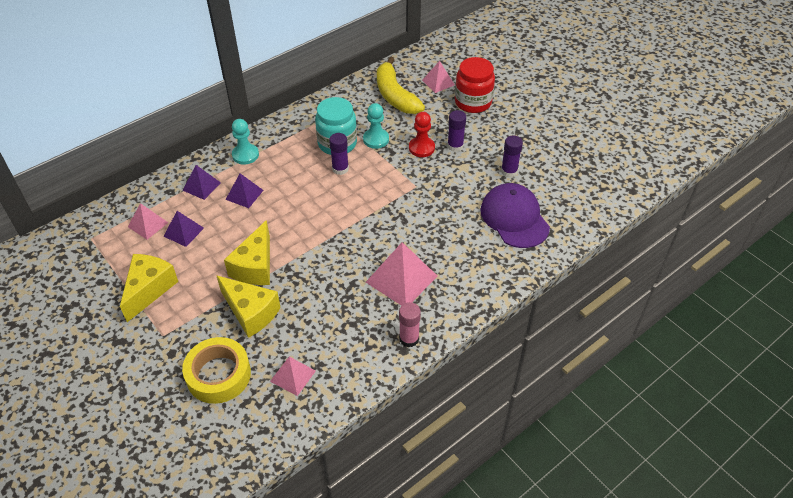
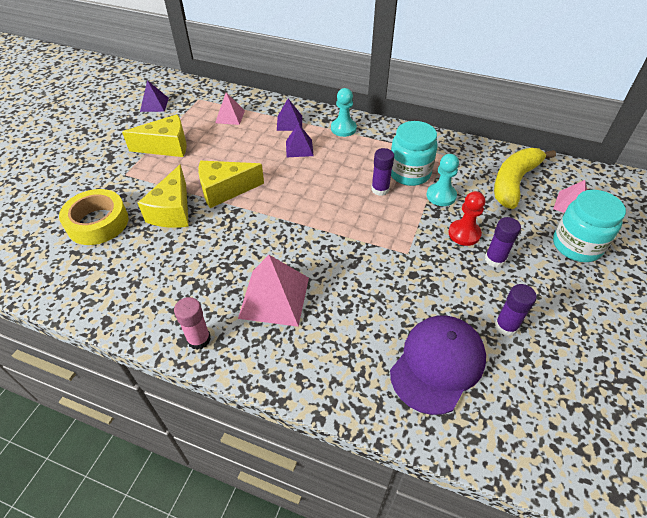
camera: 60 degrees right, 0 degrees up
(183, 232) = (235, 136): purple pyramid -> purple pyramid (154, 104)
(293, 376) = (115, 270): pink pyramid -> none
(473, 102) = (576, 245): red jar -> turquoise jar

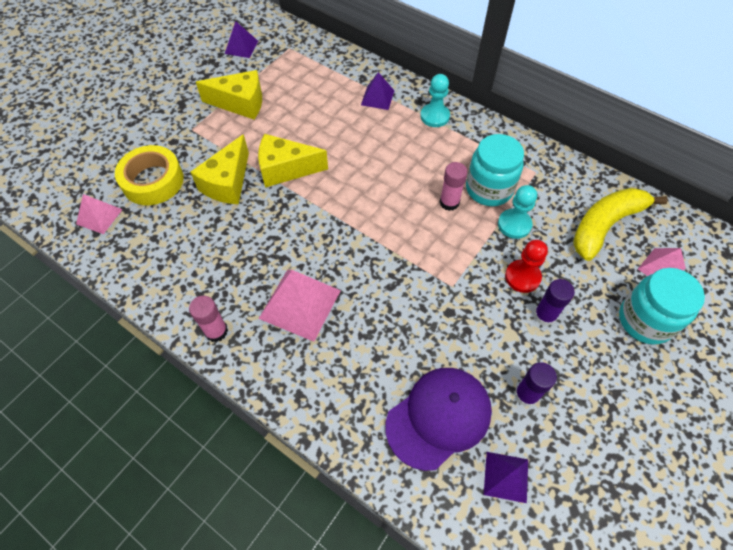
camera: 15 degrees right, 10 degrees up
(230, 116) = (316, 77): pink pyramid -> pink pyramid (99, 216)
(299, 148) = (378, 132): purple pyramid -> purple pyramid (506, 476)
(380, 189) = (449, 202): purple glue stick -> pink glue stick

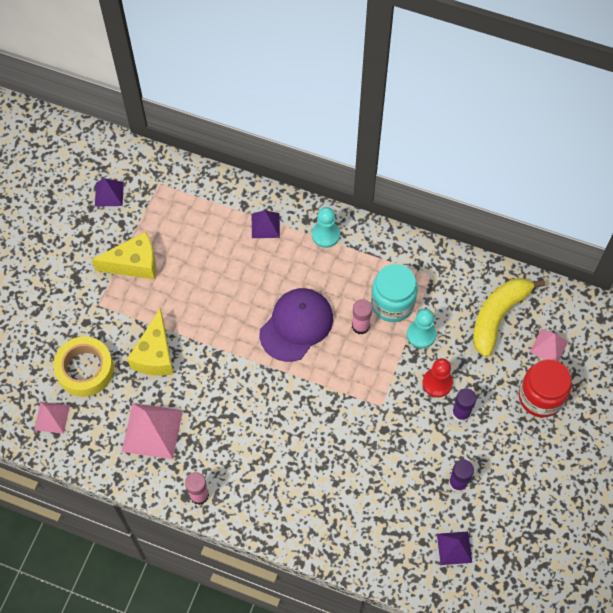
camera: 15 degrees left, 5 degrees up
(285, 169) = (203, 327): yellow cheese -> none
(300, 304) = (260, 454): pink pyramid -> pink pyramid (152, 430)
(439, 417) = (395, 518): purple cap -> purple cap (296, 325)
(645, 320) = (540, 397): turquoise jar -> red jar

